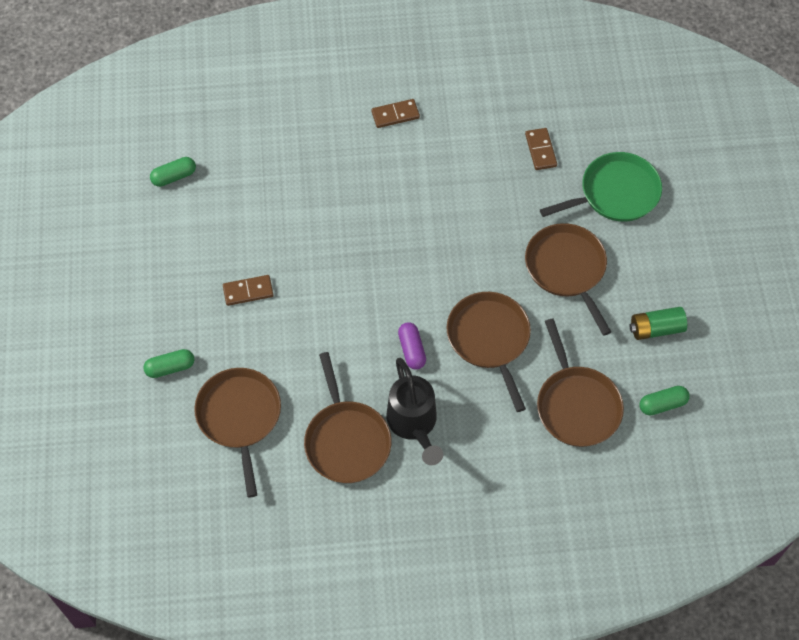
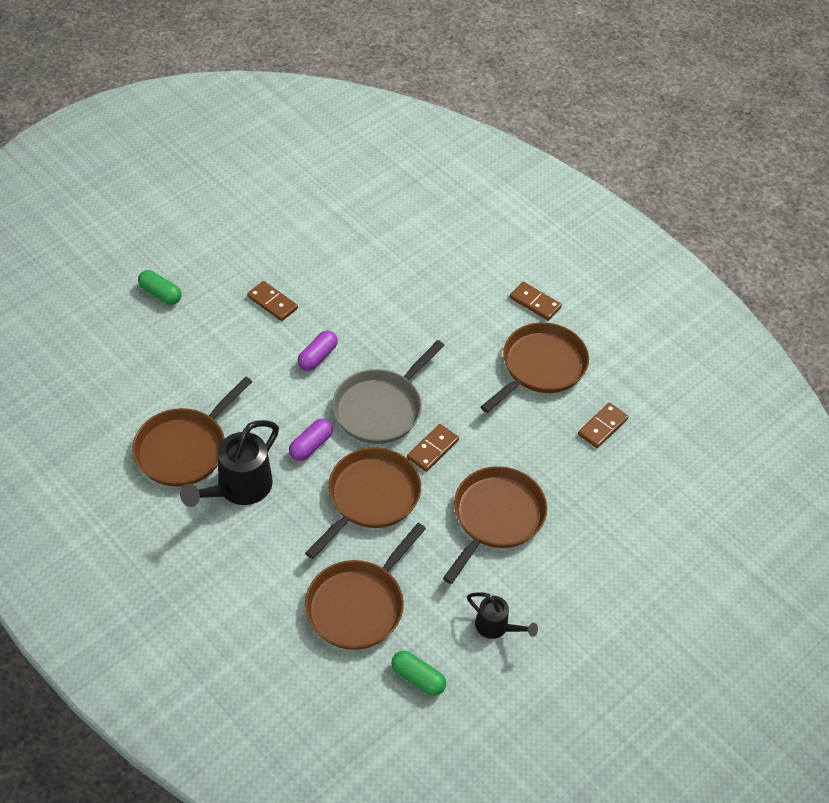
camera: 50 degrees right, 10 degrees down
(174, 176) = (337, 197): green capsule -> none
(239, 417) = (150, 363): brown pan -> brown pan (540, 366)
(329, 293) = (317, 357): none -> purple capsule
(413, 281) = (380, 408): none -> grey pan
(477, 270) = (433, 449): none -> brown domino
(615, 193) = (613, 511): green pan -> none
(656, 329) = (496, 627): green battery -> black watering can

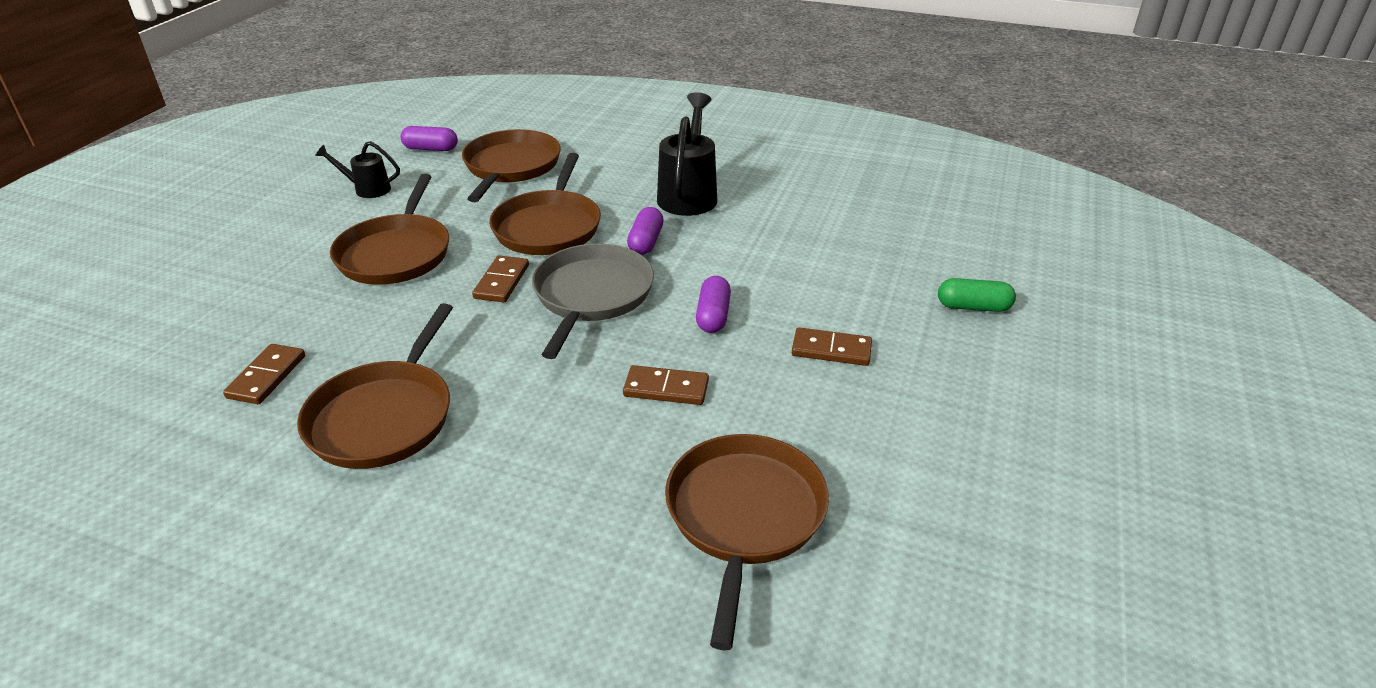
camera: 155 degrees right, 15 degrees down
(184, 449) = (771, 202): brown pan -> brown pan (744, 516)
(418, 678) = (431, 149): green capsule -> purple capsule
(535, 303) = (425, 511): brown domino -> brown domino (666, 388)

